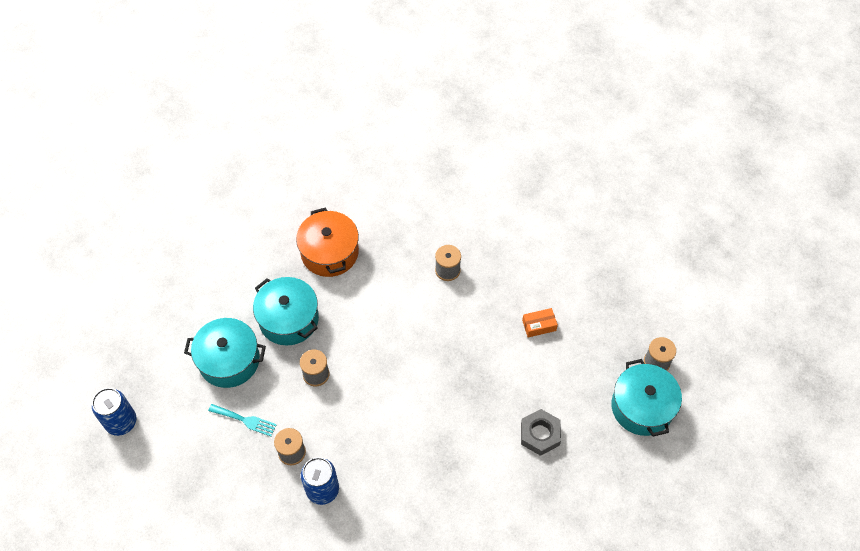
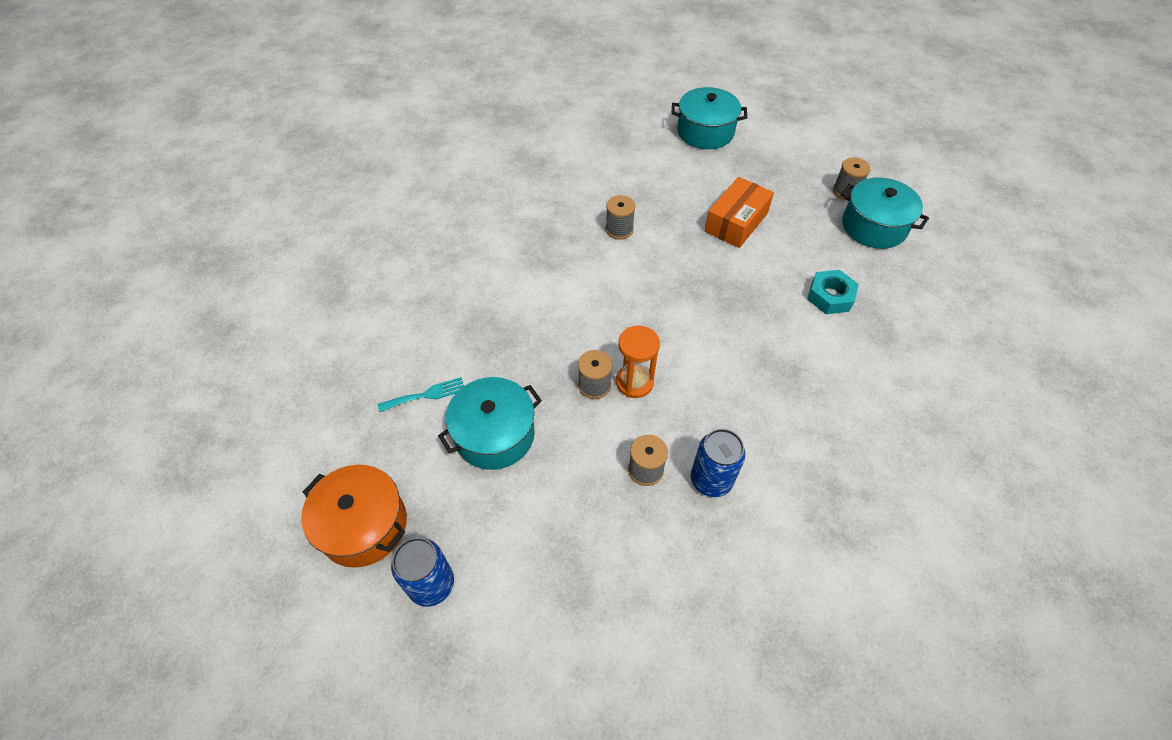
camera: 40 degrees left, 5 degrees down
(245, 420) = (568, 476): turquoise fork -> turquoise fork (426, 395)
(288, 319) = (518, 358): turquoise pot -> turquoise pot (705, 132)
(329, 252) = (499, 280): orange pot -> orange pot (363, 525)
(342, 391) = (634, 382): none -> orange hourglass
(539, 325) = (736, 222): orange box -> orange box, size x1.90
(540, 434) = (830, 296): grey nut -> turquoise nut

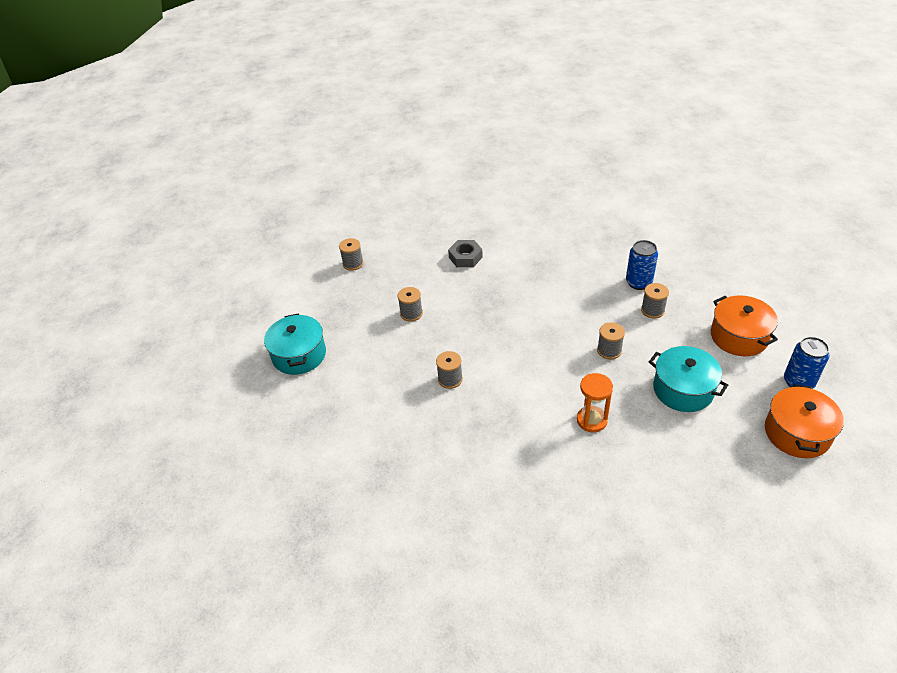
camera: 105 degrees left, 10 degrees down
(426, 395) = (681, 442): turquoise fork -> none
(547, 557) = (739, 336): none -> orange pot
(634, 382) = (593, 331): orange hourglass -> orange hourglass (591, 420)
(736, 222) = (411, 313): orange box -> grey spool
(830, 296) = (465, 257): turquoise nut -> grey nut
(874, 226) = (387, 246): turquoise pot -> none

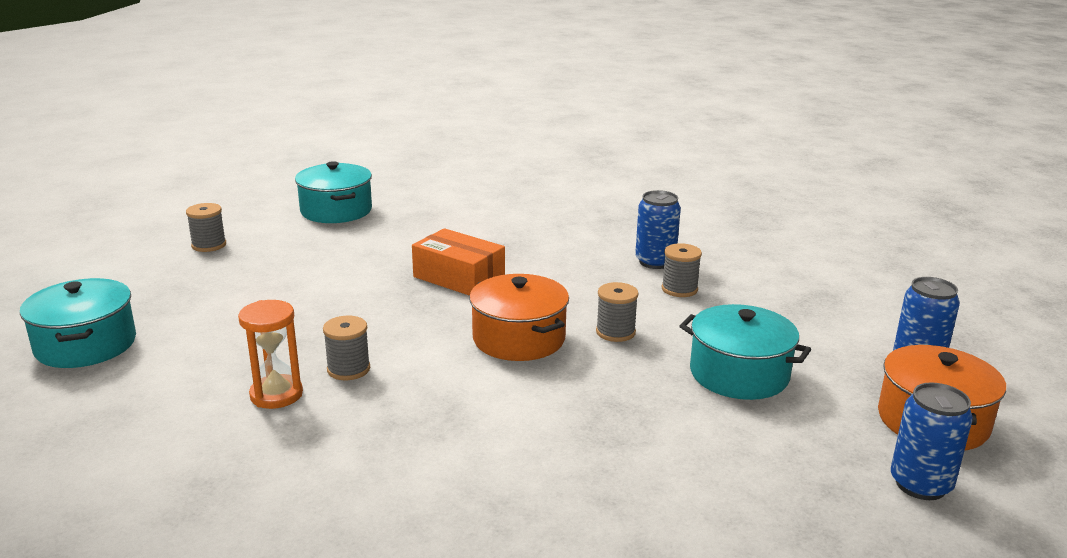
camera: 10 degrees left, 20 degrees down
(411, 313) = (294, 296): grey spool -> none
(428, 228) = (336, 210): none -> turquoise pot
(465, 257) = (390, 238): grey nut -> none
(511, 297) = (459, 277): none -> orange box
(591, 420) = (591, 414): orange hourglass -> orange hourglass (276, 395)
(739, 336) = (814, 315): orange pot -> orange pot (519, 338)
(778, 482) = (920, 484): none -> blue can

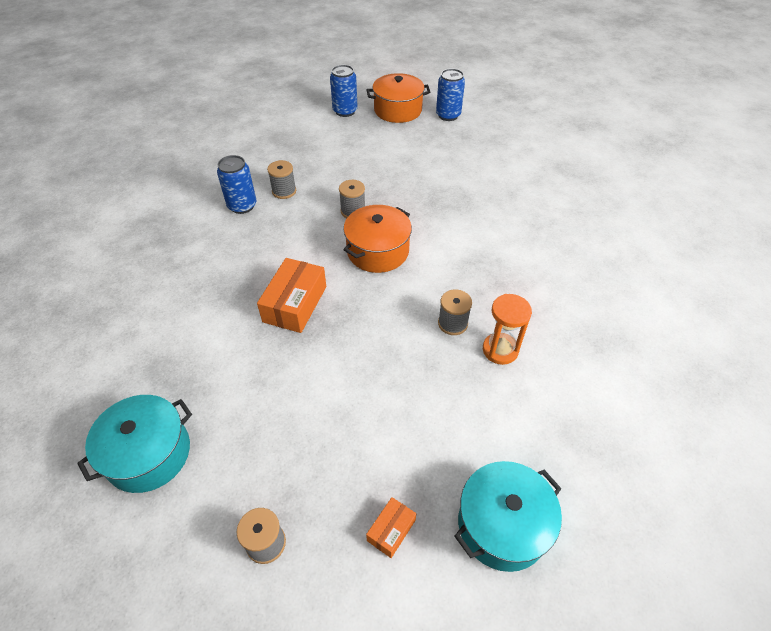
camera: 105 degrees left, 25 degrees up
(153, 293) = (391, 530): none -> orange box
(739, 374) = (382, 163): turquoise pot -> none

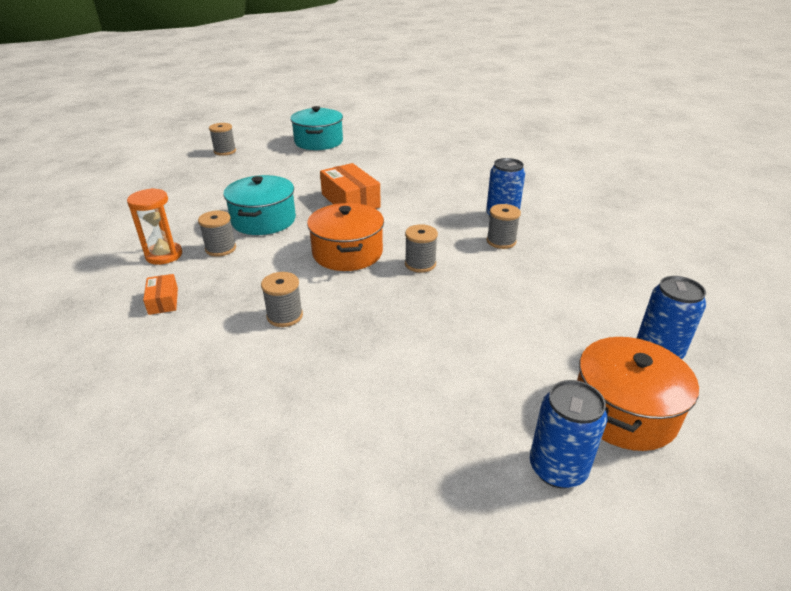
camera: 130 degrees right, 15 degrees down
(391, 530) = (166, 175): orange box -> orange box (163, 301)
(470, 233) = (285, 316): none -> grey spool
(502, 525) = (101, 199): turquoise pot -> turquoise pot (263, 220)

